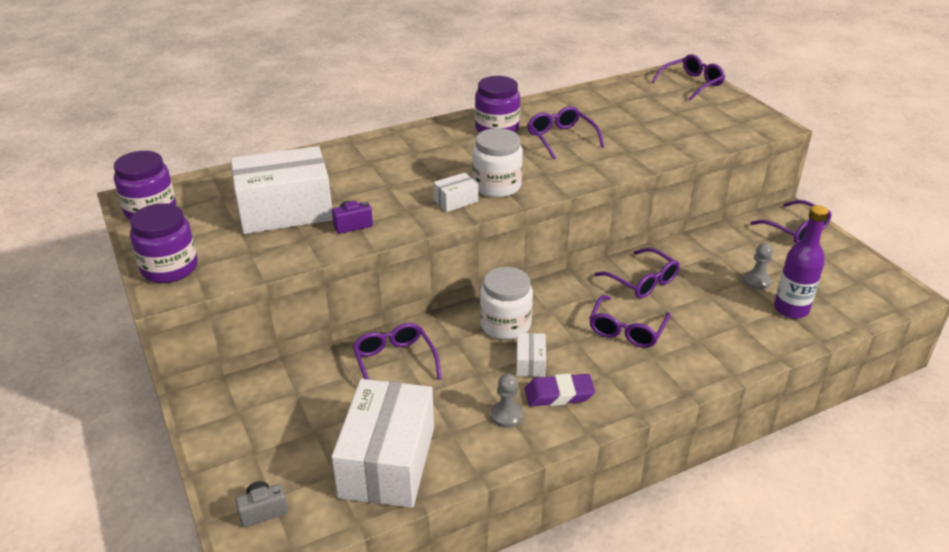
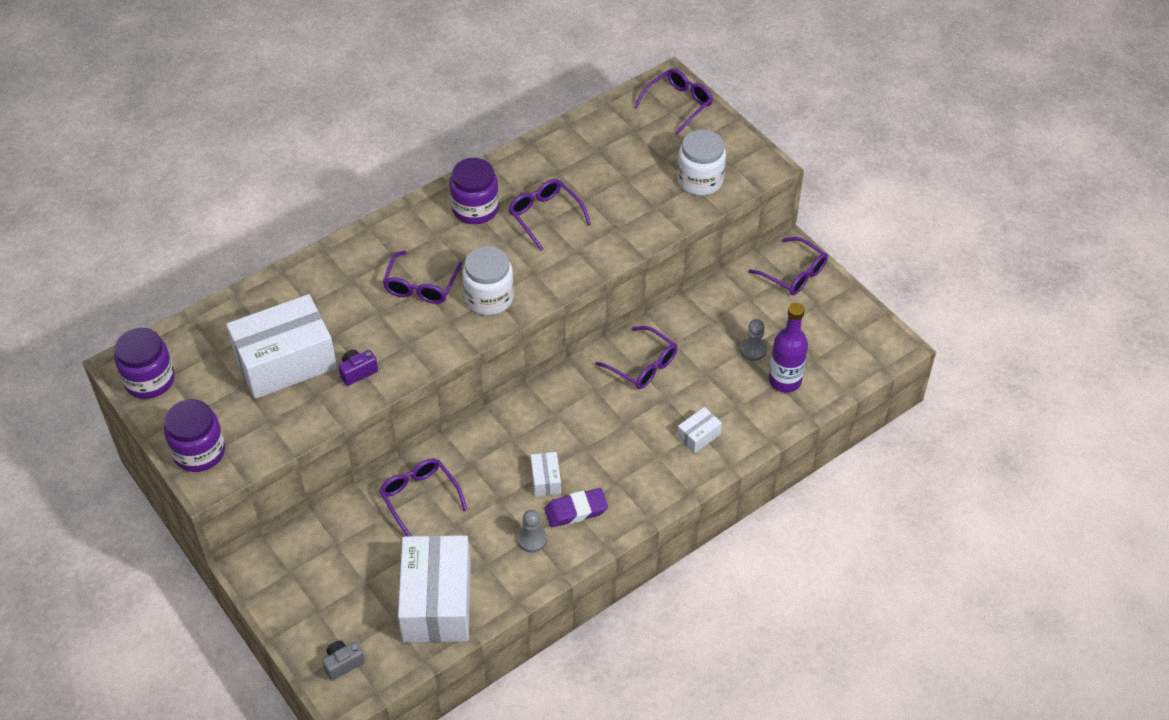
camera: 10 degrees left, 15 degrees up
(456, 201) = (452, 325): white box -> white box (698, 436)
(505, 324) = (516, 438): white jar -> white jar (700, 180)
(627, 330) = (631, 428): purple glasses -> purple glasses (421, 286)

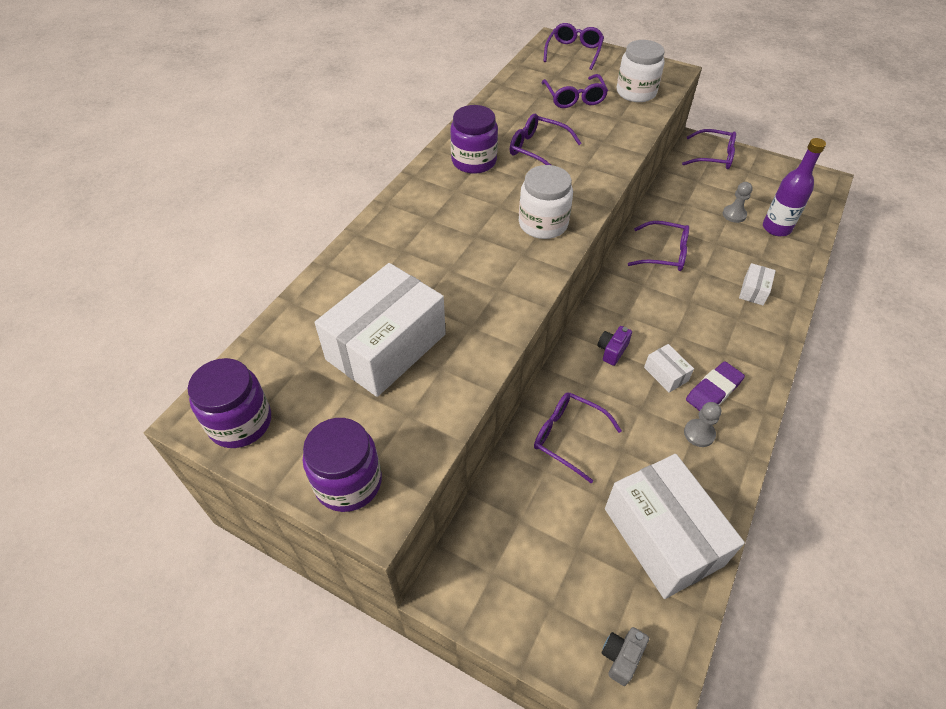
camera: 25 degrees left, 0 degrees up
(357, 372) = (469, 330): purple camera -> purple camera (612, 351)
(421, 286) = (473, 234): purple glasses -> purple glasses (574, 98)

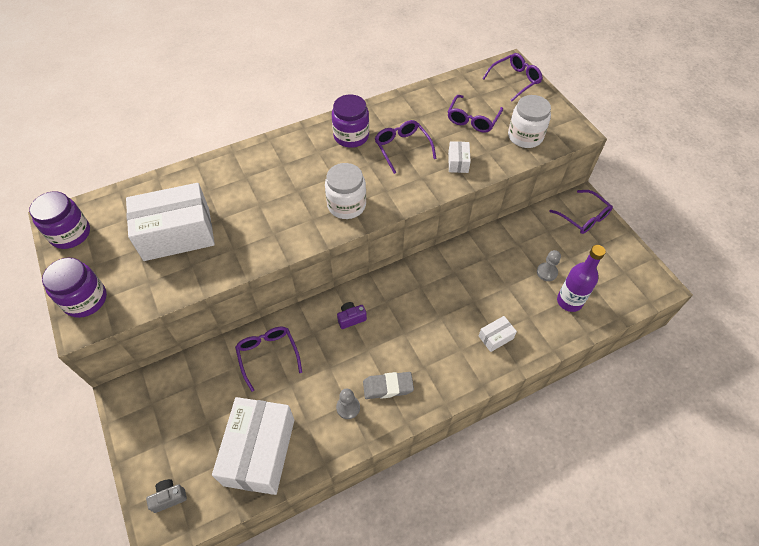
camera: 35 degrees right, 5 degrees up
(664, 253) = (459, 272): purple glasses -> none
(666, 374) = (369, 356): white box -> white box (458, 162)
(713, 391) = (388, 387): purple eraser -> grey eraser

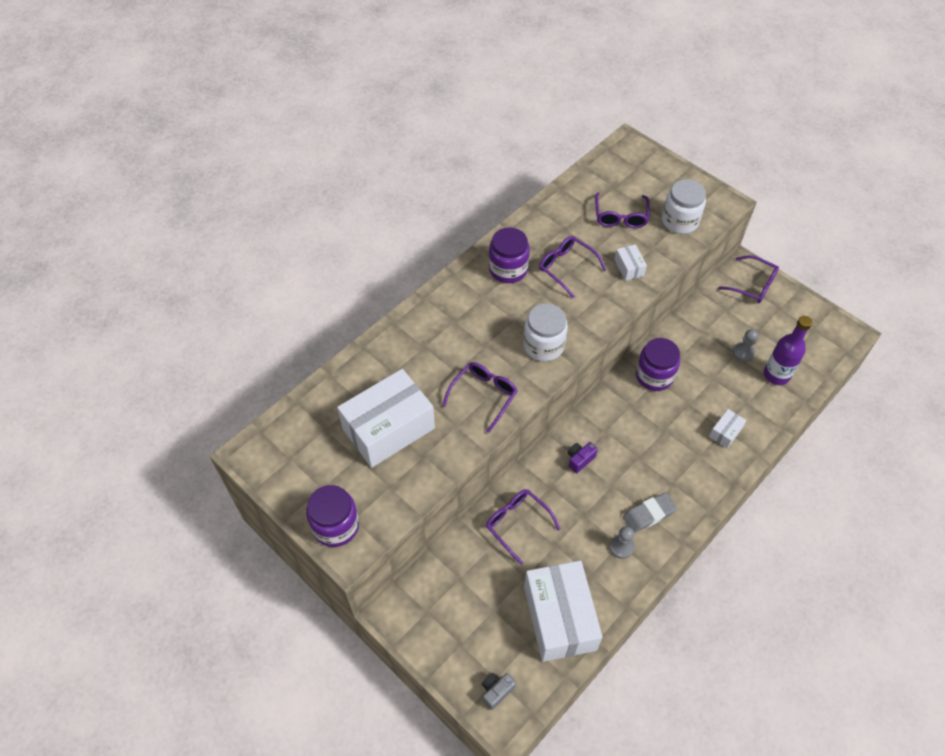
camera: 20 degrees left, 0 degrees up
(70, 234) = (274, 464): purple jar -> purple jar (654, 376)
(515, 80) = (641, 161): purple glasses -> purple glasses (483, 396)

